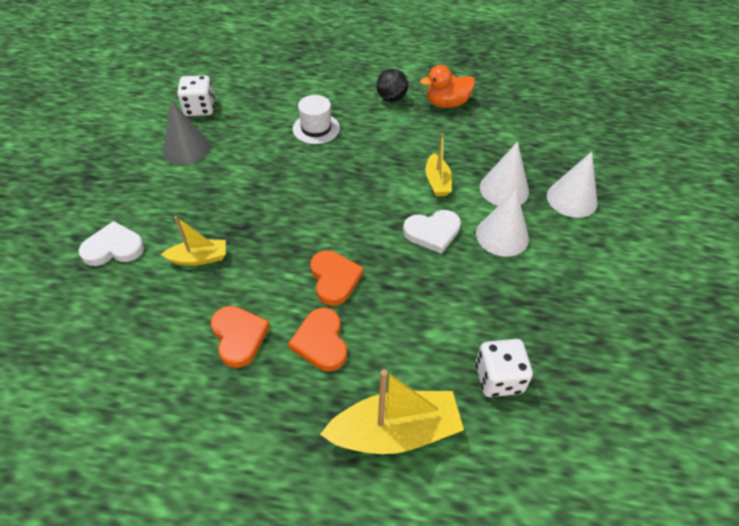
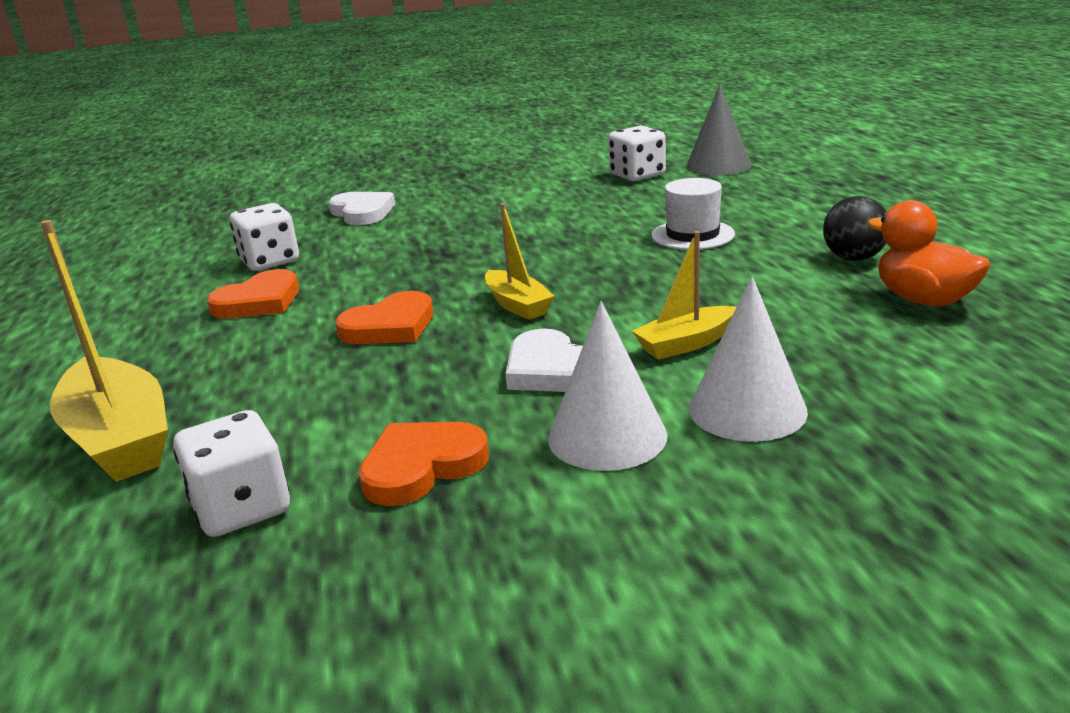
camera: 70 degrees right, 25 degrees down
(164, 319) = (270, 261): none -> white dice
(186, 148) = (555, 191): grey cone -> grey cone (718, 166)
(199, 258) = (374, 249): yellow boat -> yellow boat (517, 305)
(321, 342) = (269, 348): orange heart -> orange heart (421, 467)
(571, 199) = (821, 499): white cone -> none

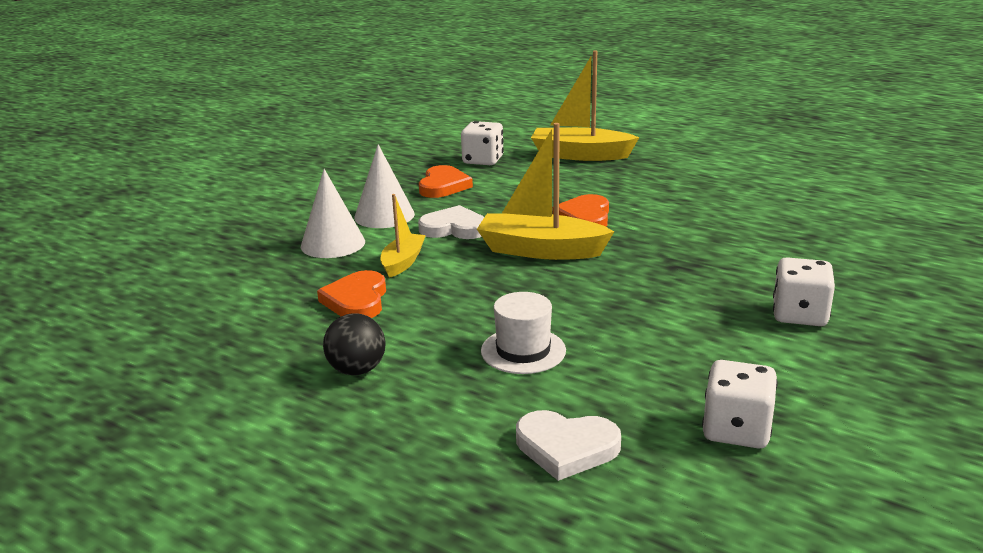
camera: 135 degrees right, 0 degrees up
(259, 301) = (694, 203): orange heart -> orange heart (356, 300)
(270, 261) = (771, 221): white dice -> white dice (799, 315)
(362, 212) = (849, 275): white heart -> white heart (566, 448)
(517, 305) = (540, 250): yellow boat -> yellow boat, size x1.75
(718, 166) = (679, 496): grey cone -> none
(923, 300) = (276, 343): orange duck -> none

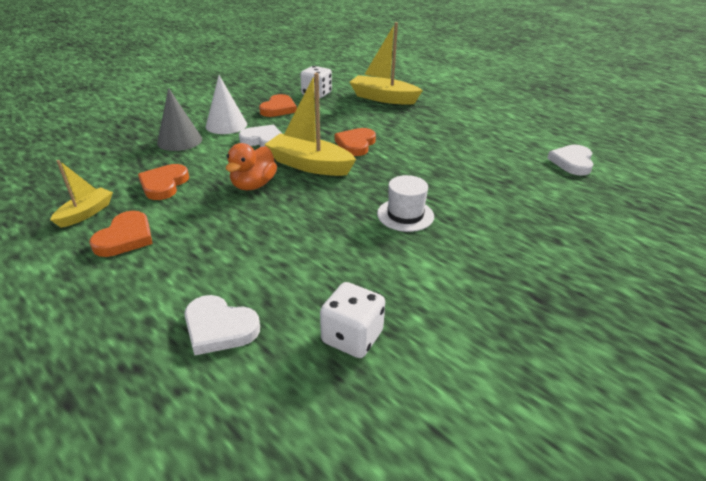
camera: 10 degrees right, 10 degrees up
(333, 244) = (179, 141): white cone -> grey cone
(357, 370) = (125, 237): black ball -> orange heart
(403, 262) = (213, 160): yellow boat -> yellow boat (86, 213)
(483, 284) = (253, 185): none -> orange duck
(523, 350) = (244, 241): white hat -> white hat (405, 215)
(799, 315) = (460, 245): white dice -> none
(876, 204) = (572, 162): none -> white heart

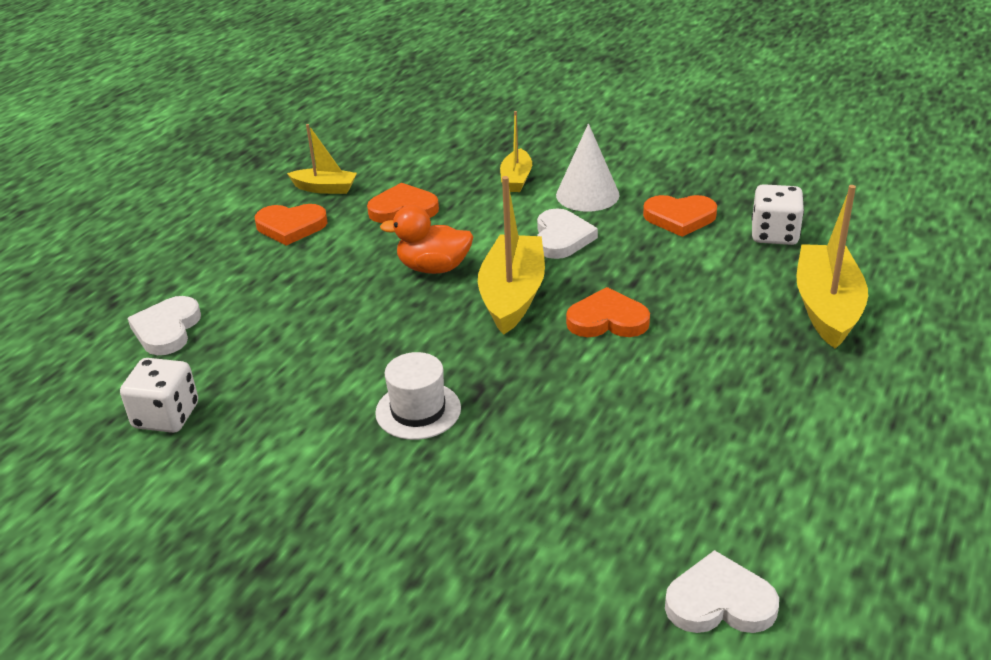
camera: 75 degrees right, 0 degrees up
(179, 141) = (516, 179): grey cone -> yellow boat

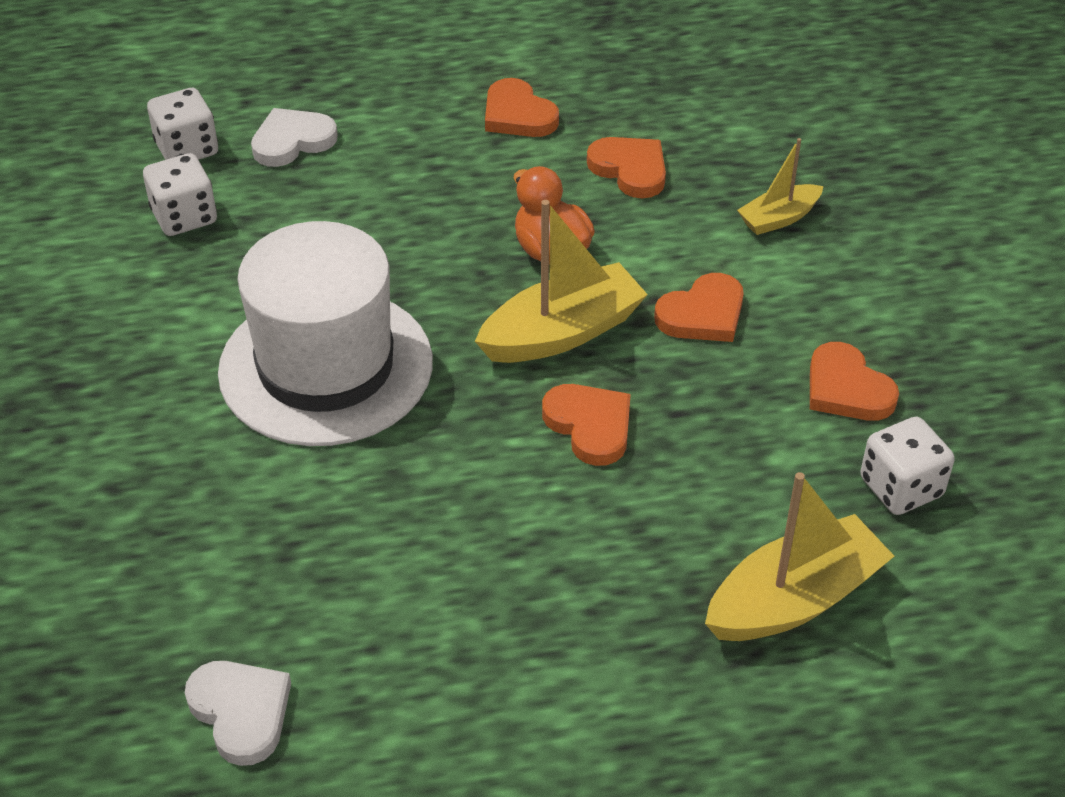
camera: 50 degrees right, 10 degrees up
(94, 384) = (187, 149): none -> white dice
(325, 188) = (606, 95): yellow boat -> none
(418, 410) = (326, 366): white hat -> white hat, size x2.23
(562, 238) = (702, 314): white heart -> orange heart
(587, 195) = (810, 290): white cone -> none

